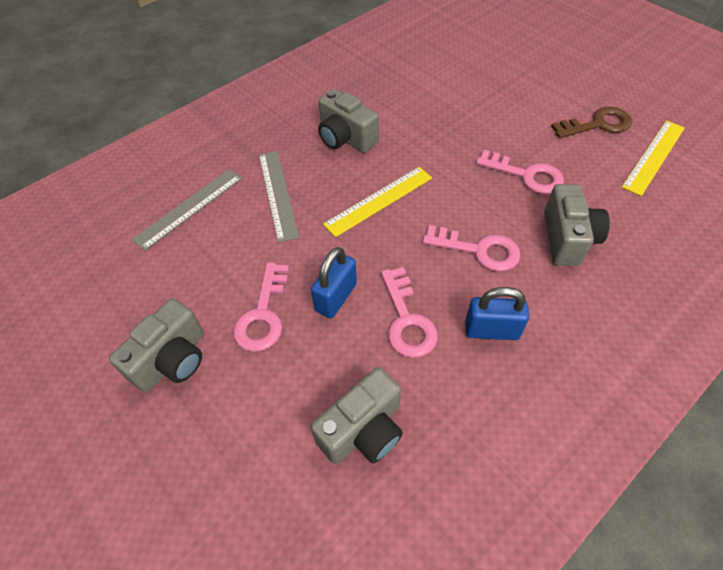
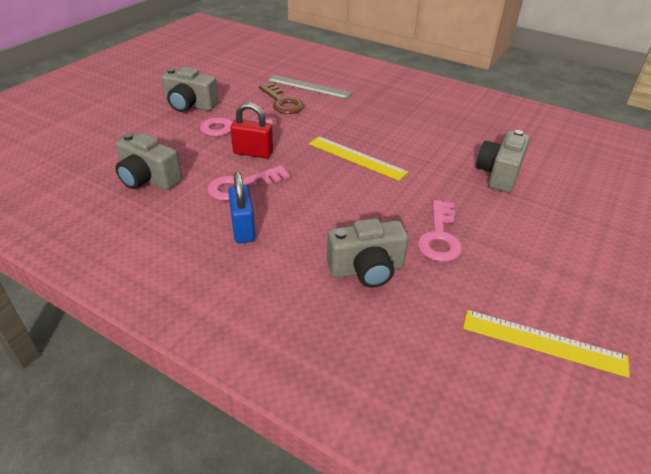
camera: 70 degrees right, 15 degrees down
(277, 194) = (339, 115): grey ruler -> none
(336, 297) = (253, 153): blue padlock -> red padlock
(345, 138) = (418, 132): grey camera -> grey camera (499, 174)
(479, 250) = (326, 215): pink key -> none
(597, 124) = (564, 288): brown key -> brown key (282, 102)

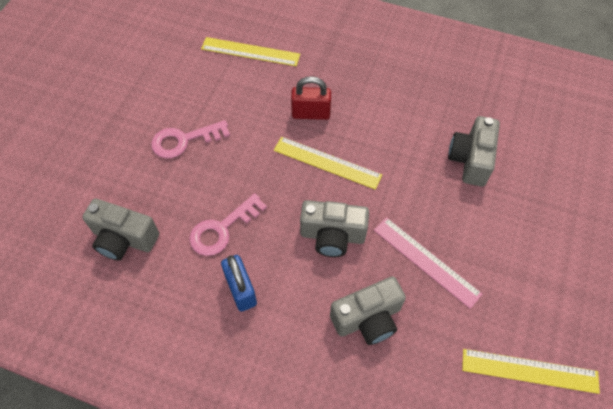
camera: 10 degrees left, 20 degrees up
(190, 106) = (128, 110): grey camera -> grey camera (332, 236)
(253, 153) = (219, 176): red padlock -> red padlock (311, 113)
(282, 102) = (228, 85): brown key -> none
(309, 87) = (250, 52): grey ruler -> yellow ruler
(439, 237) = (426, 261): pink key -> pink ruler

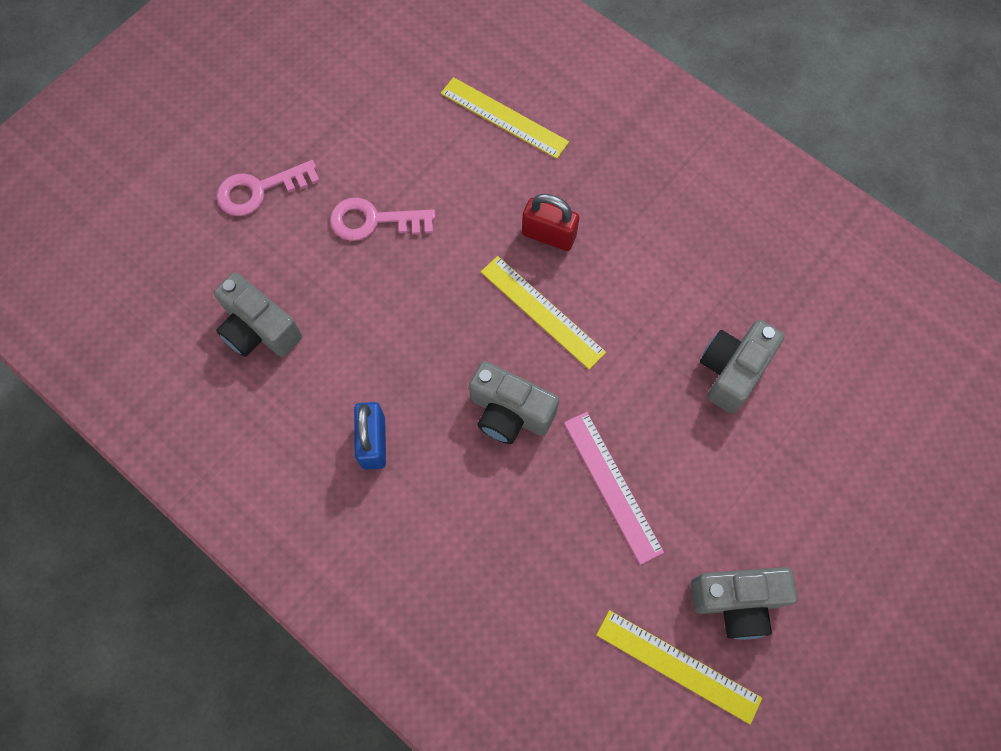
camera: 20 degrees right, 10 degrees up
(222, 229) = (379, 357): pink key -> pink key (260, 190)
(368, 318) = (510, 531): grey camera -> grey camera (737, 601)

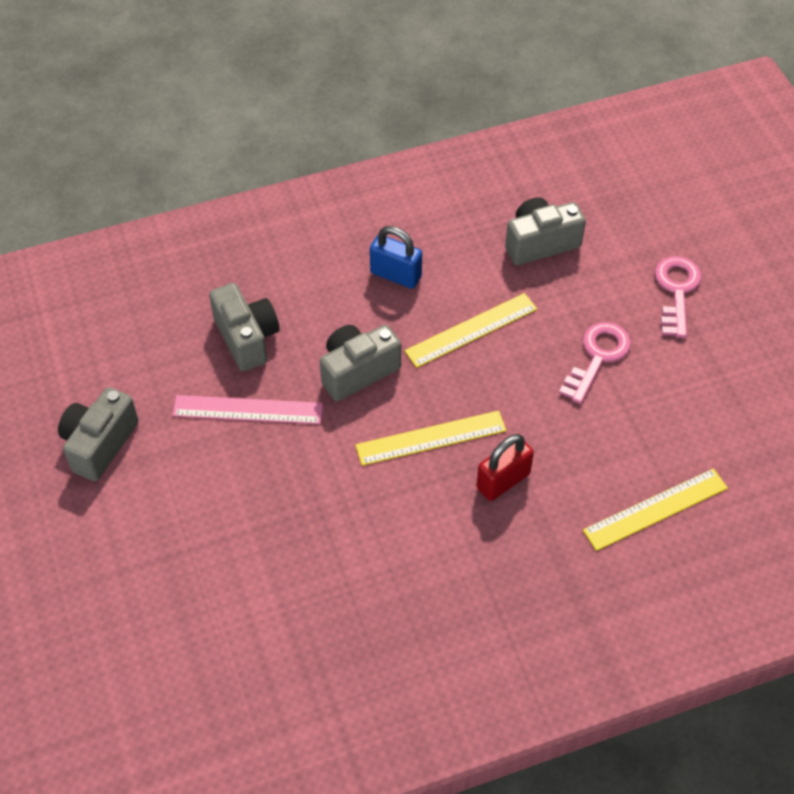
camera: 120 degrees right, 15 degrees down
(678, 666) = (90, 380): yellow ruler -> yellow ruler (471, 330)
(732, 371) = (277, 554): grey camera -> grey camera (247, 338)

